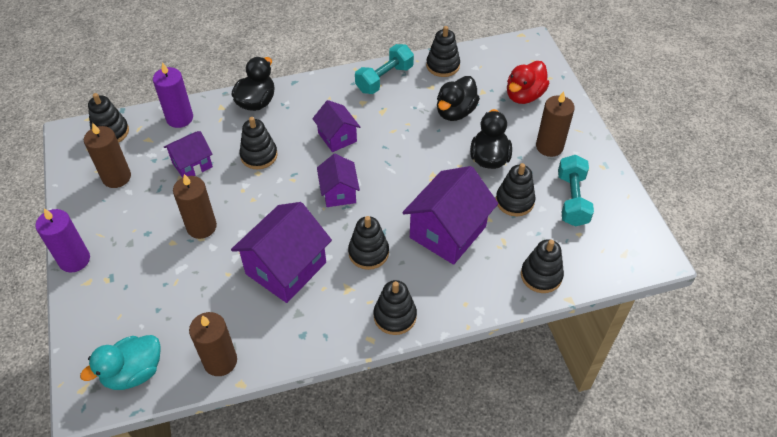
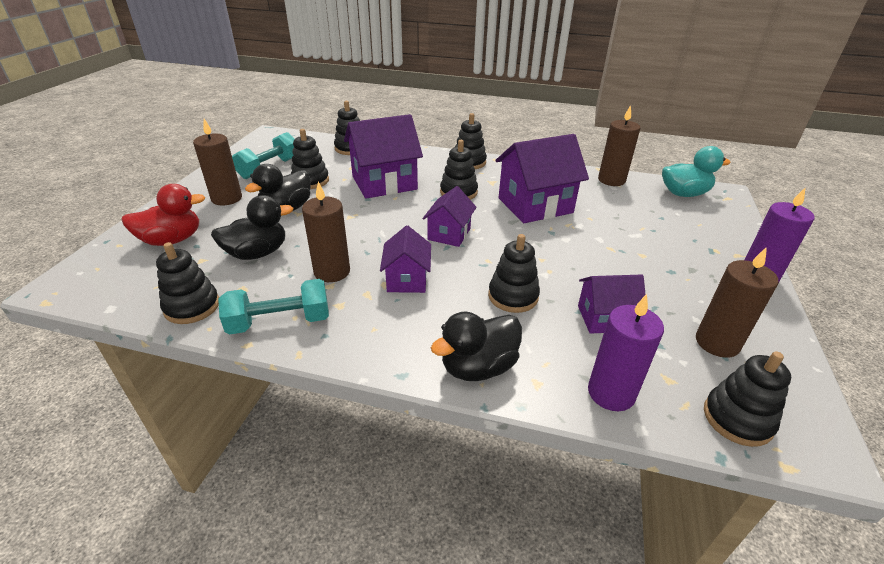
camera: 150 degrees left, 15 degrees down
(201, 227) = (607, 256): brown candle -> brown candle (332, 272)

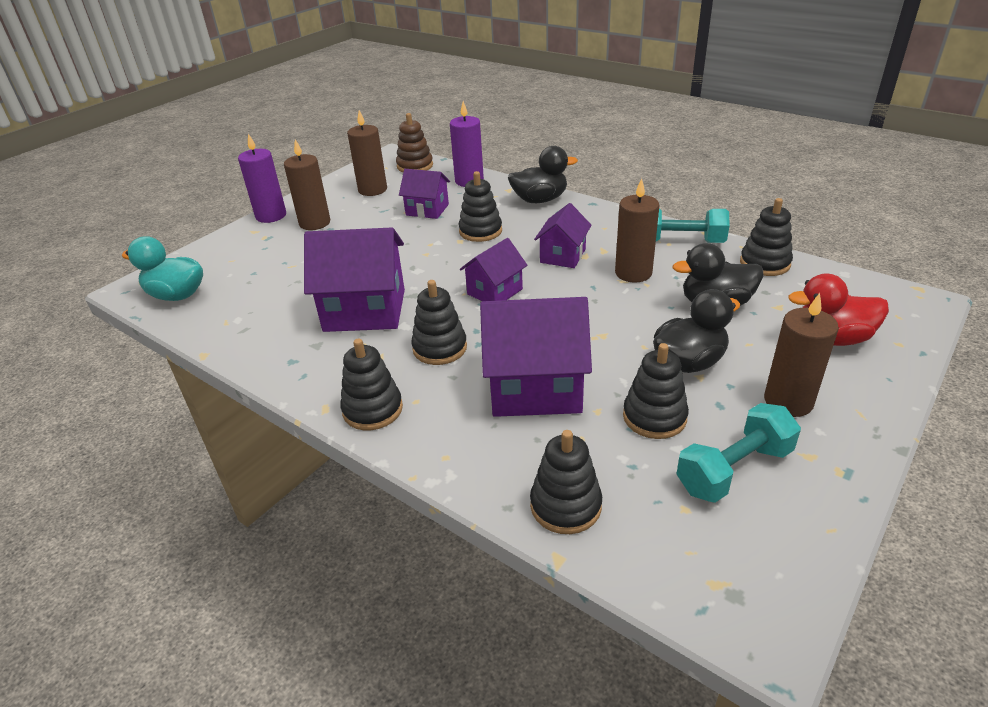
camera: 155 degrees left, 0 degrees up
(611, 180) = (221, 330): brown candle -> brown candle (315, 223)
(737, 419) = (415, 166): black stacking toy -> brown stacking toy

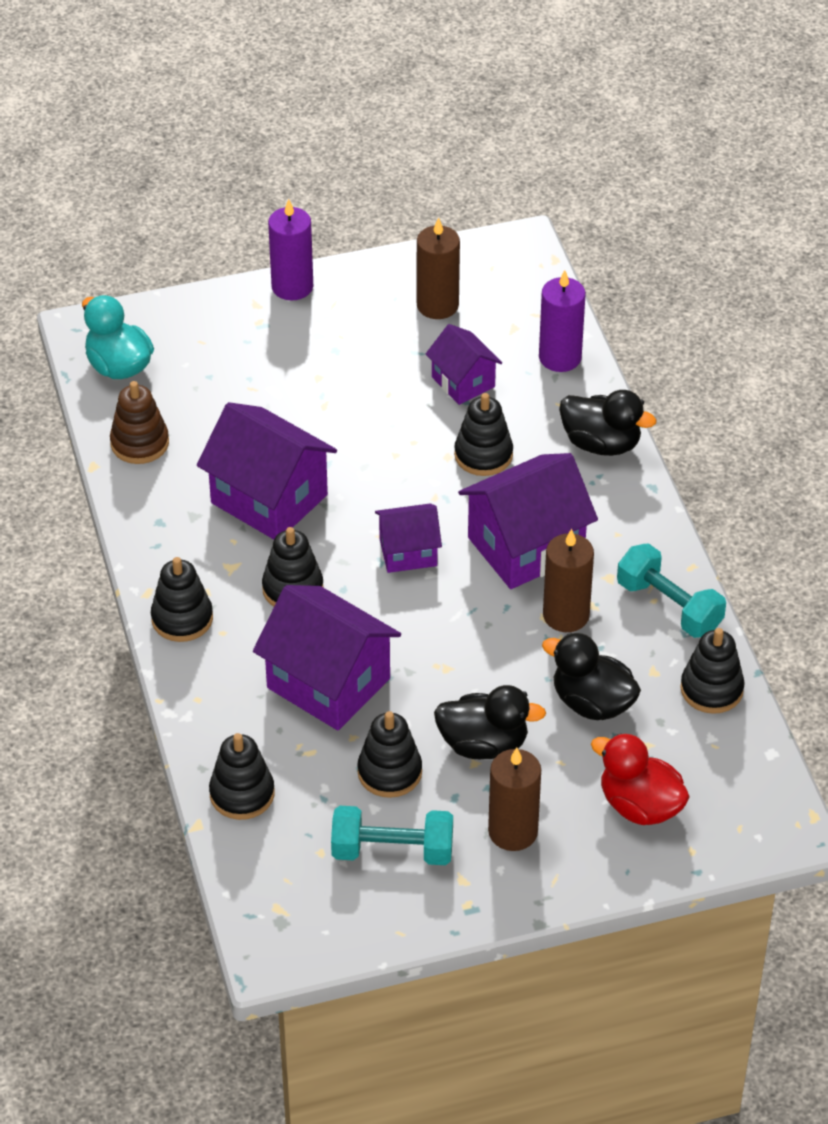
camera: 35 degrees right, 10 degrees up
(315, 223) = (327, 329): brown candle -> none
(415, 166) = (527, 286): brown stacking toy -> brown stacking toy (140, 443)
(563, 256) = (525, 547): purple house -> purple house, size x1.74

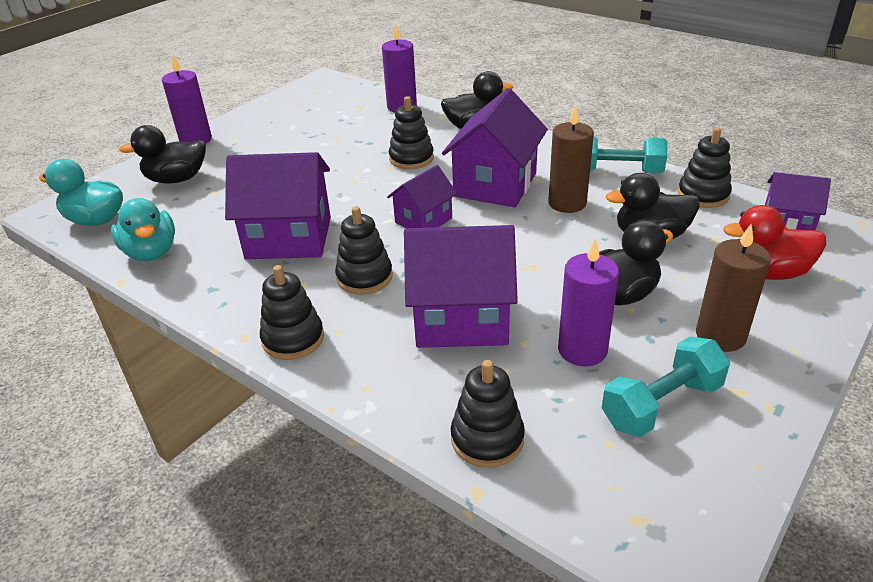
camera: 35 degrees left, 10 degrees down
(140, 443) = (151, 252): brown stacking toy -> turquoise duck
(229, 346) = (176, 179): none -> black duck
(389, 772) = (582, 350): black stacking toy -> purple candle
(437, 305) = (301, 115): brown candle -> none
(463, 382) = (357, 136): purple house -> purple house (787, 223)

